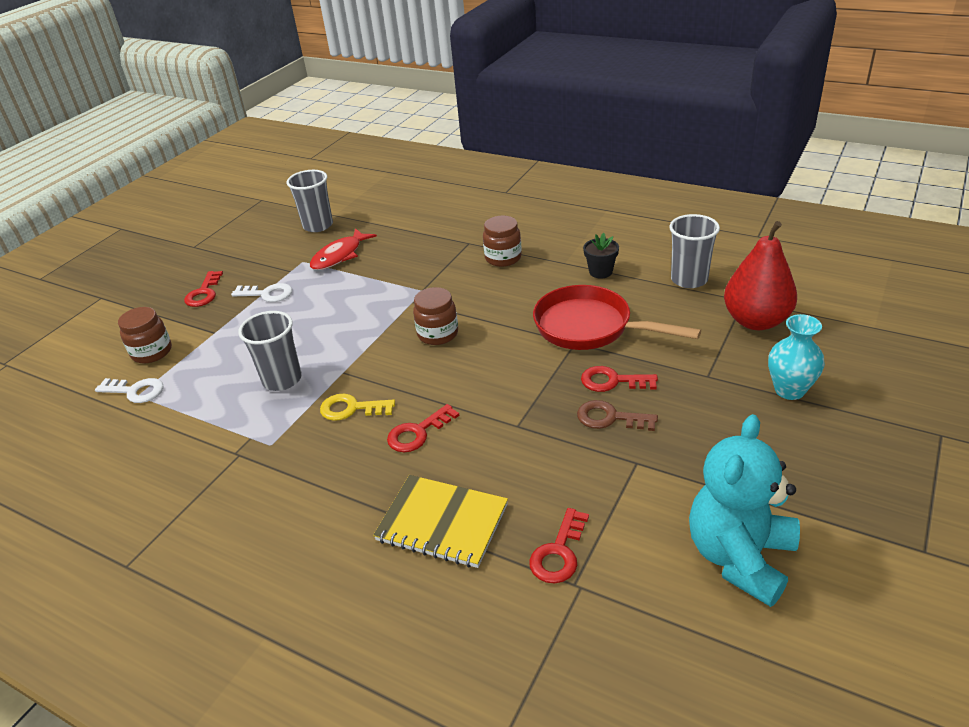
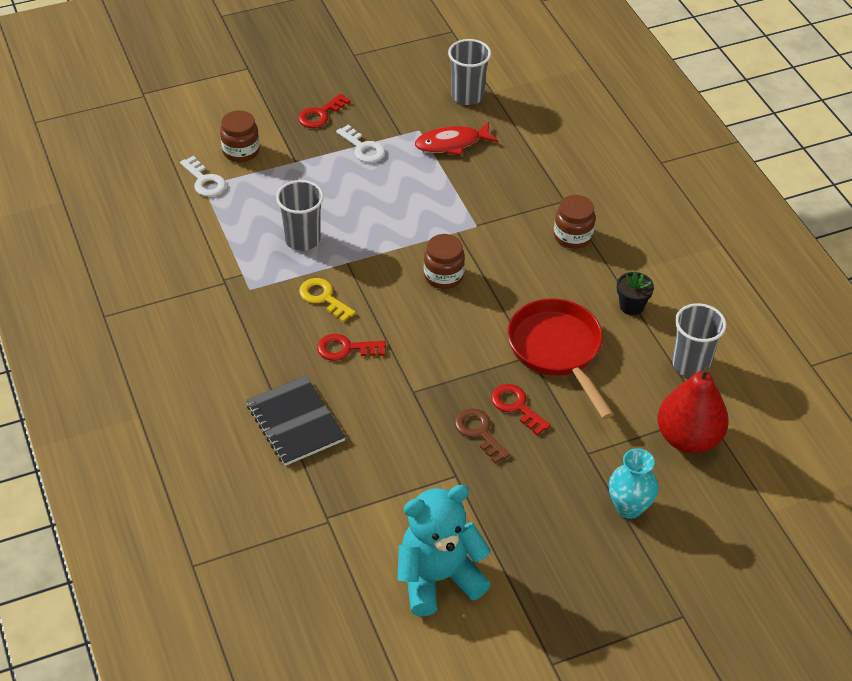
camera: 35 degrees right, 10 degrees up
(442, 523) = (295, 423): yellow notebook -> black notebook
(559, 552) = (340, 493): red key -> none

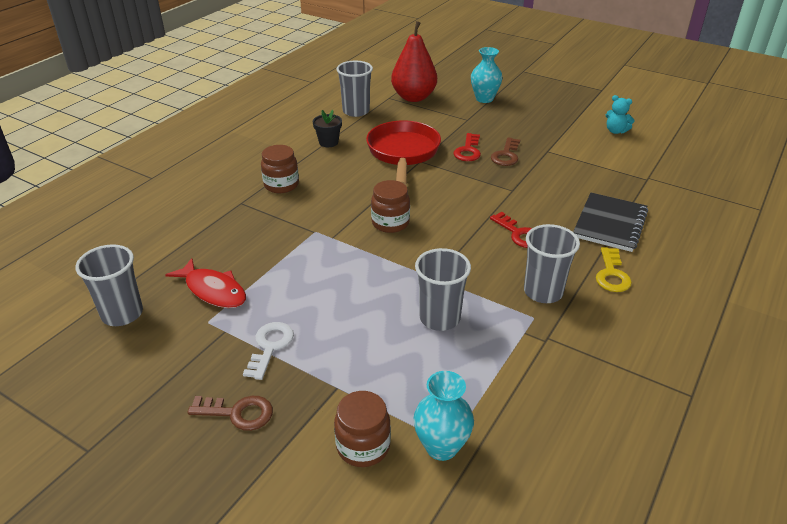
camera: 125 degrees left, 10 degrees down
(204, 181) = (441, 447): white key -> turquoise vase
(267, 312) = (543, 292): none -> grey cup
(320, 114) = (237, 413): red key -> brown key
(323, 298) = (488, 270): yellow key -> yellow key (612, 274)
(438, 578) = (615, 131): turquoise teddy bear -> turquoise teddy bear, size x0.45
(557, 351) = (403, 153): red pan -> red pan turned 150 degrees clockwise

